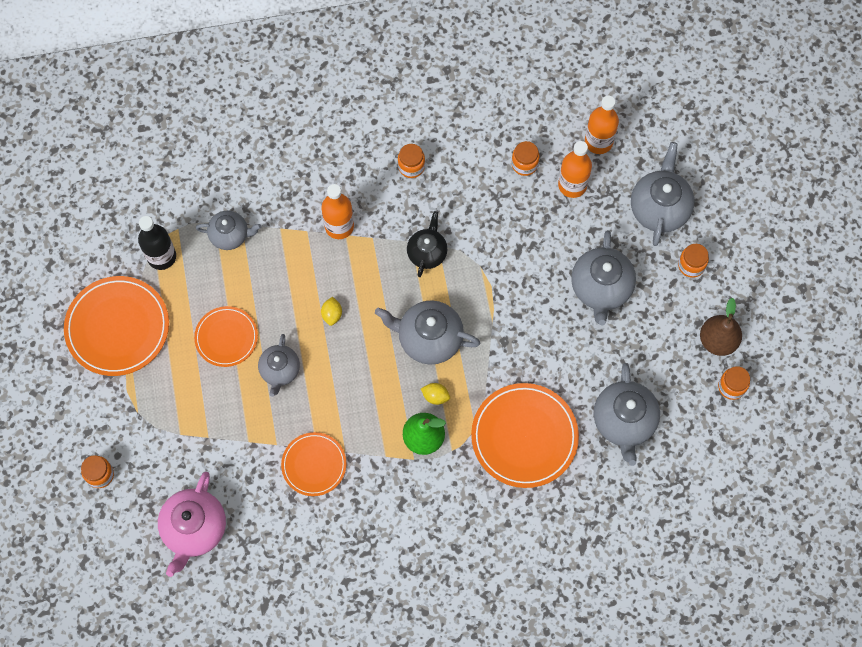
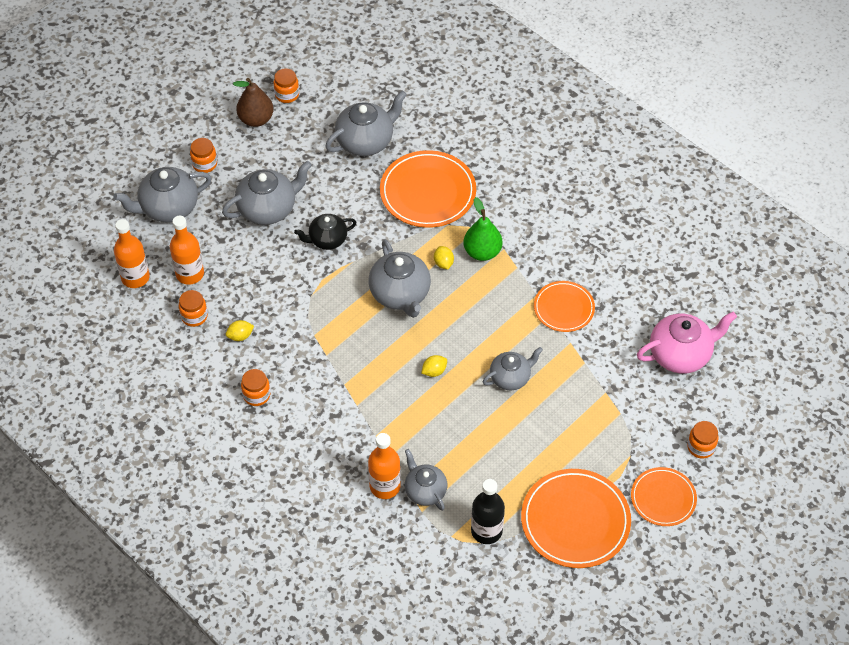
camera: 125 degrees left, 15 degrees down
(226, 337) = (515, 433): orange plate -> orange plate (663, 498)
(339, 226) = (352, 414): orange bottle -> orange bottle (385, 486)
(427, 252) = (327, 338): black teapot -> black teapot (327, 240)
(478, 187) = (240, 336): none -> yellow lemon

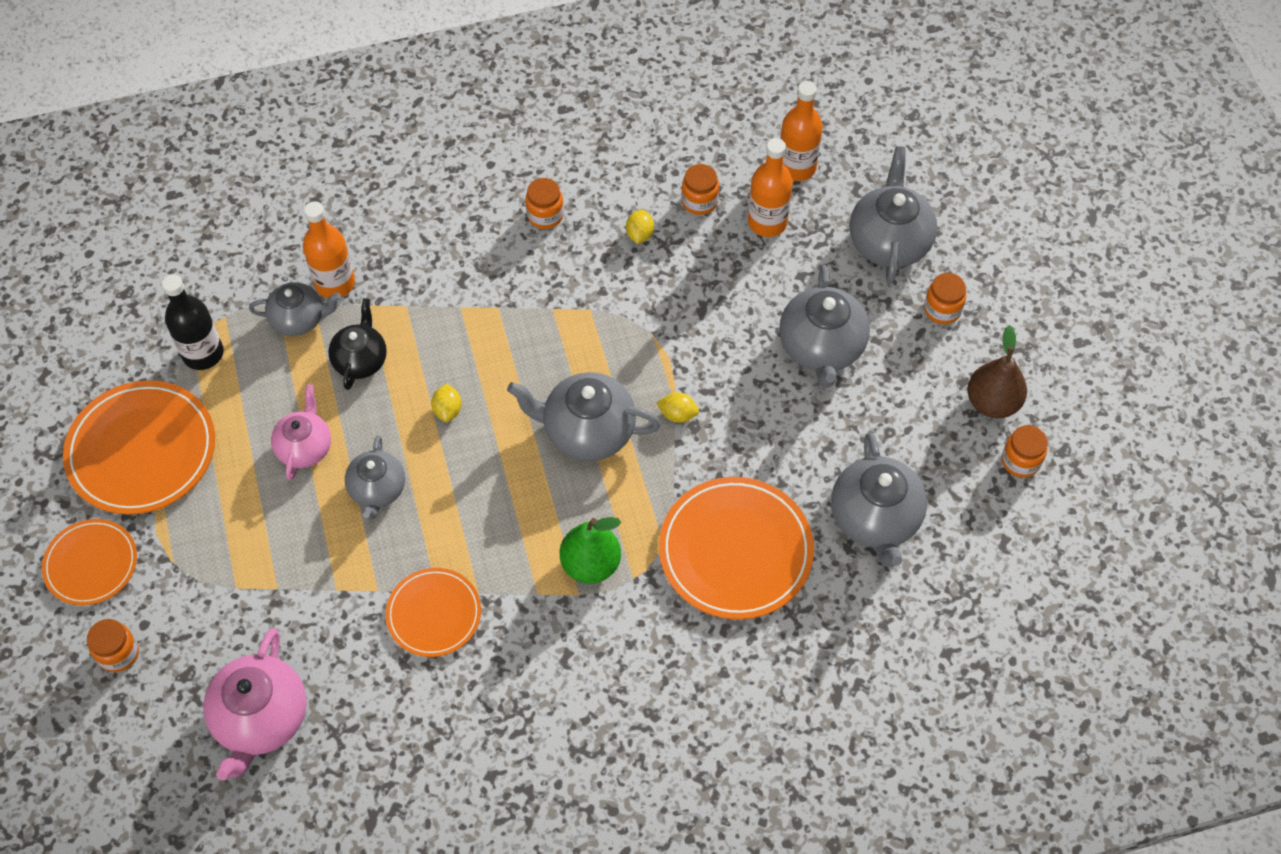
camera: 120 degrees right, 5 degrees up
(327, 240) = (728, 390): black teapot -> black teapot (360, 360)
(443, 263) = (603, 507): yellow lemon -> yellow lemon (678, 414)
(510, 432) = (305, 447): none -> pink teapot

